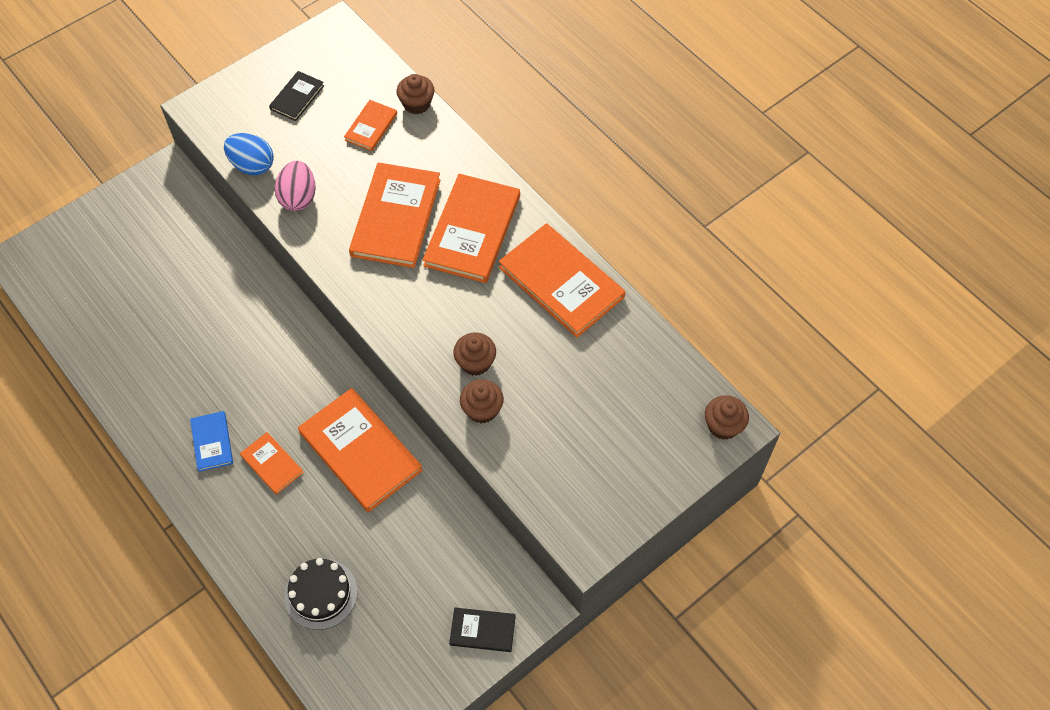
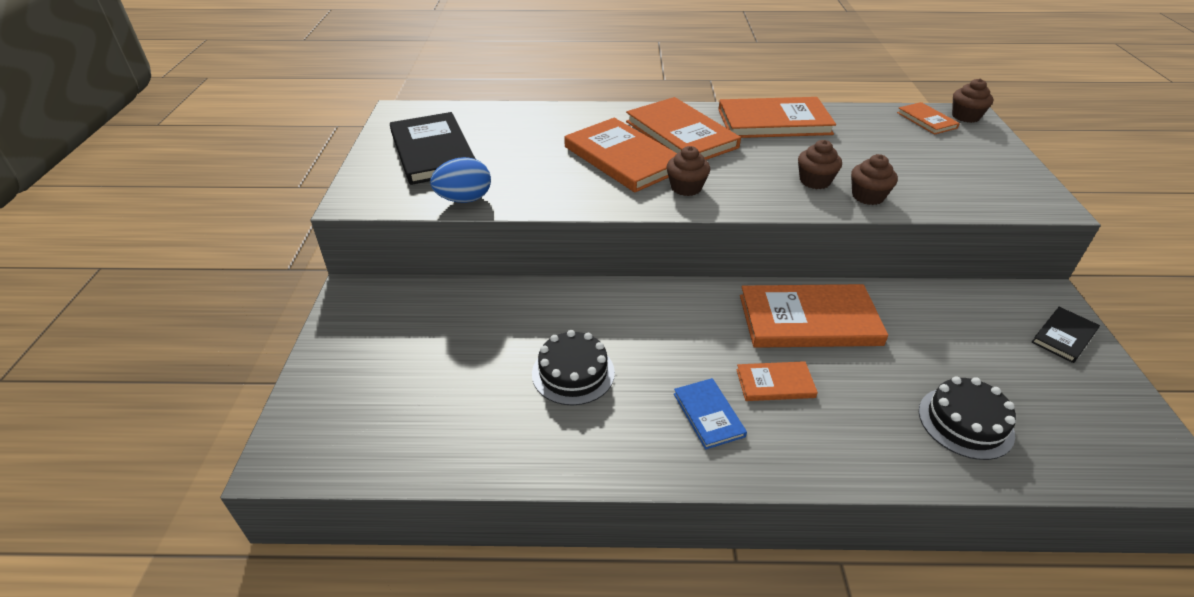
camera: 50 degrees left, 20 degrees down
(191, 346) = (573, 373): none -> black cake
(212, 442) = (708, 415): blue book -> blue book turned 45 degrees clockwise
(297, 97) = (432, 151): black book -> black book, size x1.98
(298, 198) = (535, 192): pink egg -> none
(371, 127) = (518, 134): orange book -> orange book (926, 120)
(417, 104) = (528, 110): brown cupcake -> brown cupcake (686, 187)

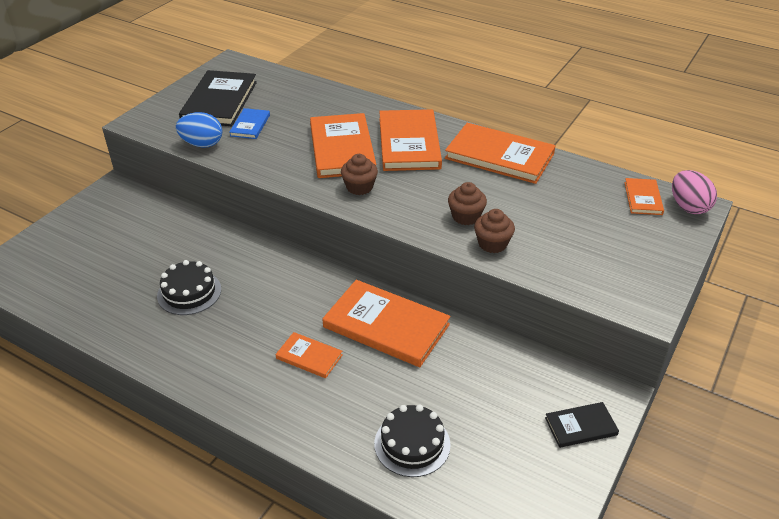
camera: 30 degrees right, 0 degrees up
(708, 415) = (242, 356): blue book -> blue book (250, 125)
(965, 116) = (688, 207): brown cupcake -> pink egg

